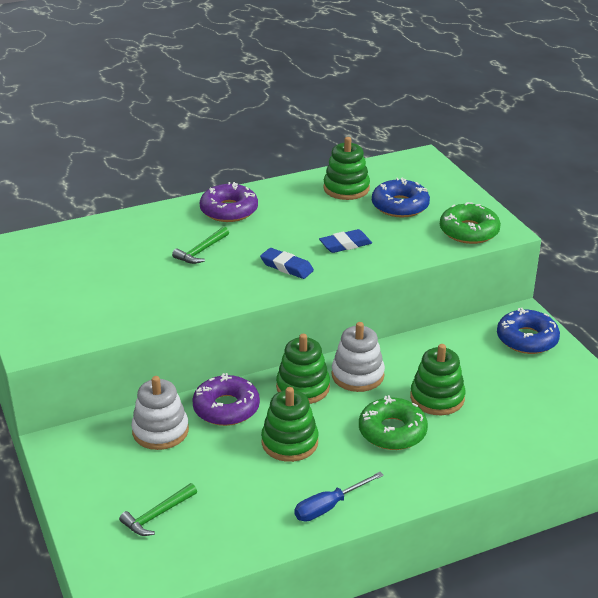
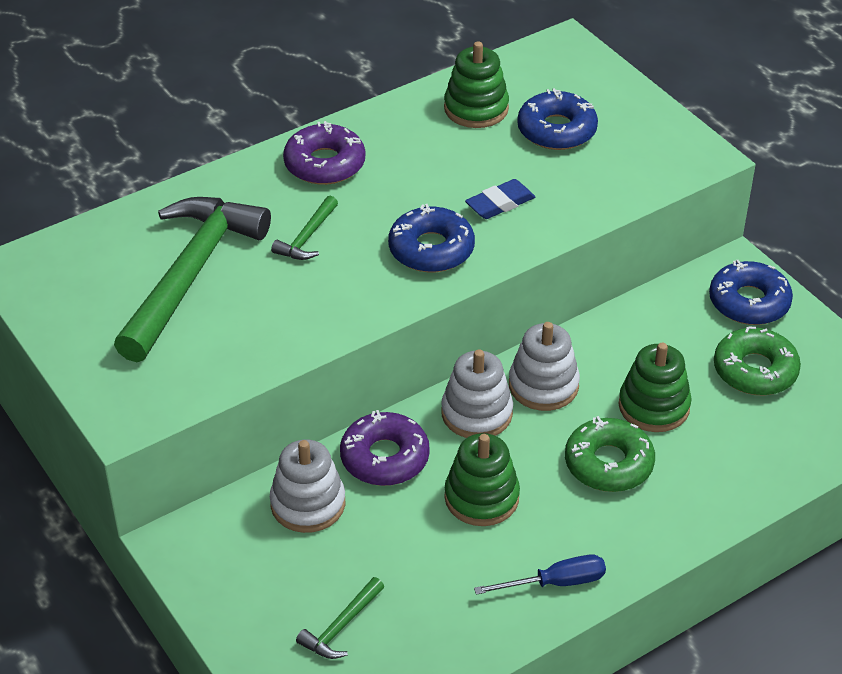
camera: 10 degrees left, 10 degrees up
(111, 265) = (190, 275): none -> green hammer
(287, 267) = (431, 249): blue eraser -> blue donut
(303, 387) = (477, 413): green stacking toy -> white stacking toy
(329, 506) = (555, 583): blue screwdriver -> blue screwdriver turned 150 degrees counterclockwise
(469, 231) = (658, 162): green donut -> green donut (755, 370)

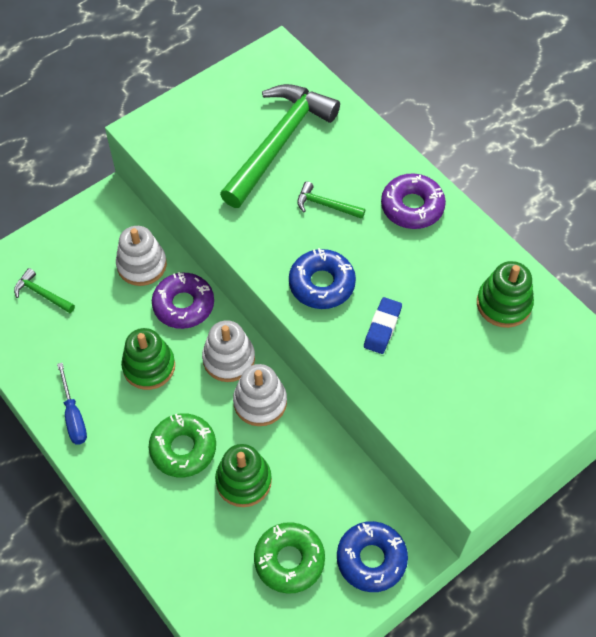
camera: 85 degrees right, 15 degrees up
(190, 275) = (278, 143): green hammer -> green hammer turned 75 degrees counterclockwise
(500, 203) = (382, 327): blue eraser -> blue eraser turned 60 degrees clockwise
(556, 130) = (486, 366): blue donut -> none

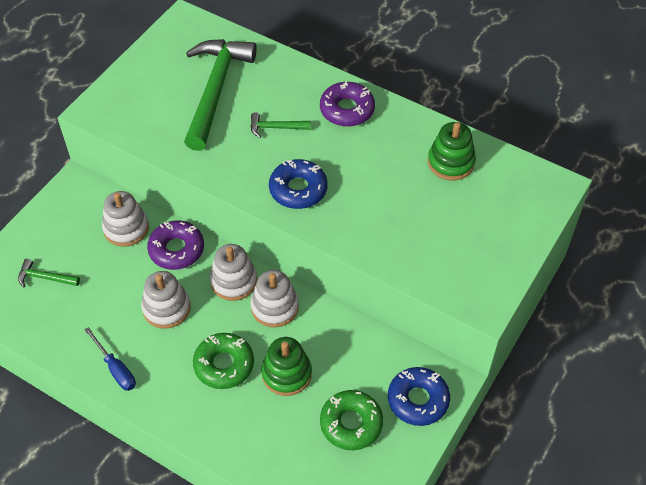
camera: 20 degrees left, 5 degrees down
(149, 366) = (166, 308): green stacking toy -> white stacking toy
(382, 327) = (362, 208): blue eraser -> none

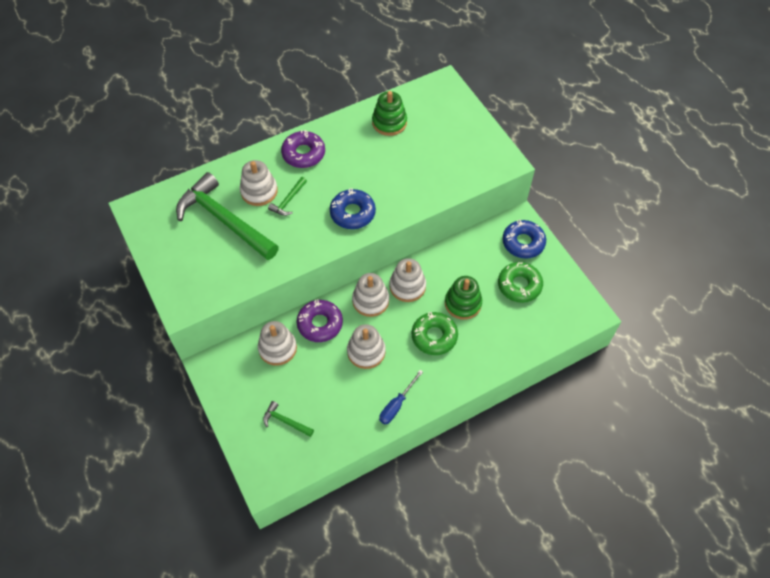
camera: 60 degrees left, 5 degrees up
(45, 278) = (285, 421): green hammer -> green hammer turned 75 degrees clockwise
(115, 369) = (396, 405): blue screwdriver -> blue screwdriver turned 135 degrees clockwise
(270, 98) = (259, 191): none -> white stacking toy

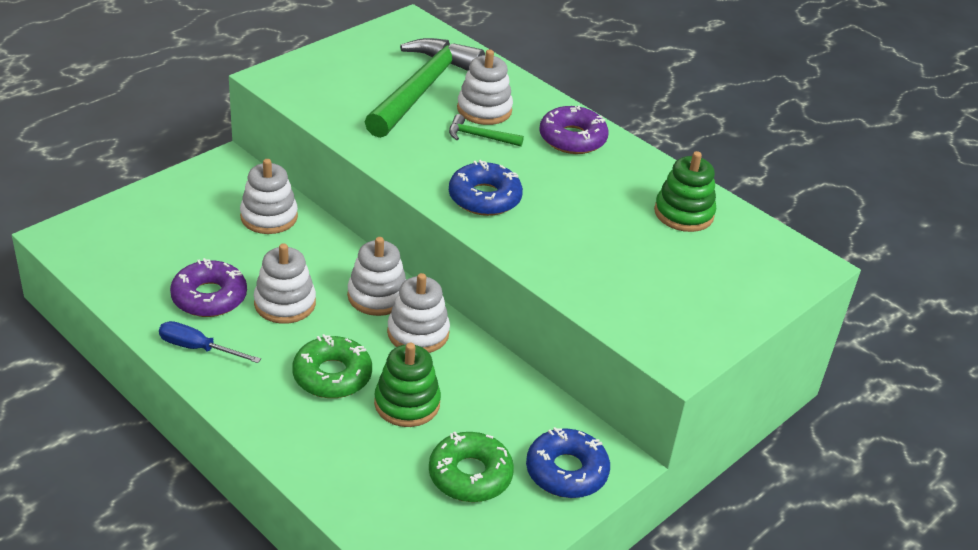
camera: 70 degrees right, 20 degrees down
(285, 421) = (153, 241): green hammer -> none
(320, 324) = (320, 250): purple donut -> purple donut (209, 297)

